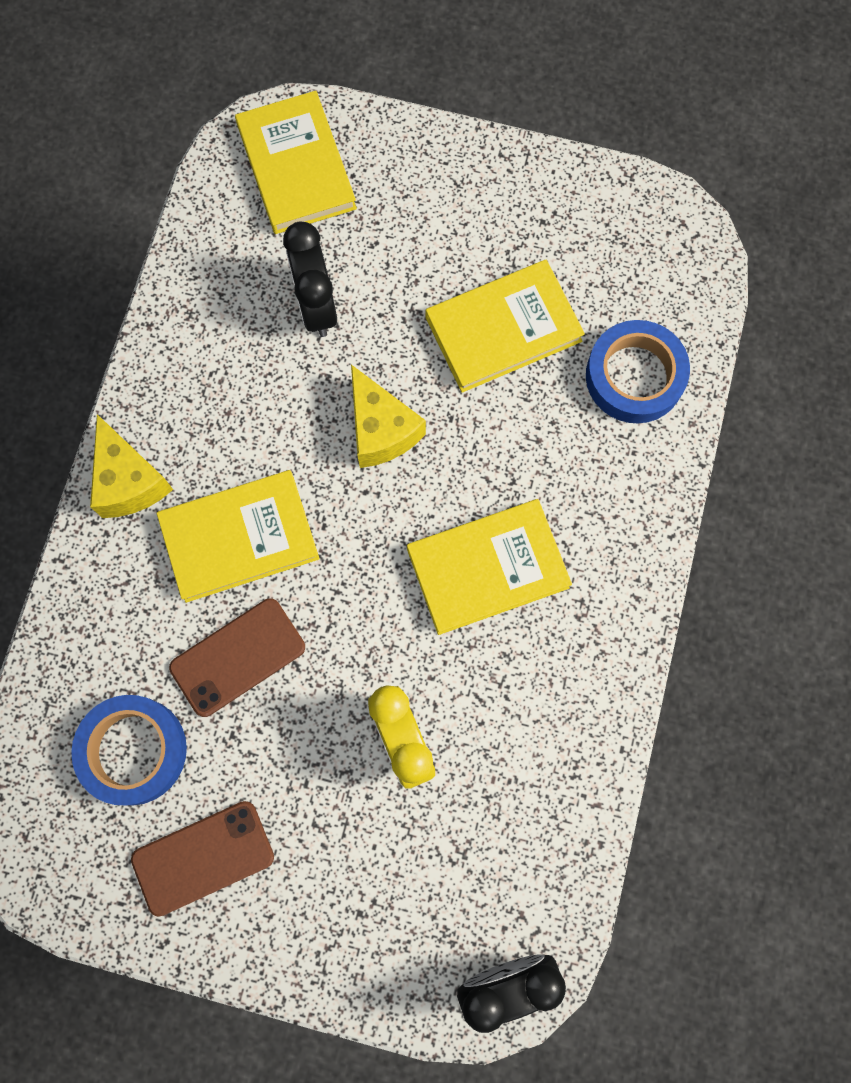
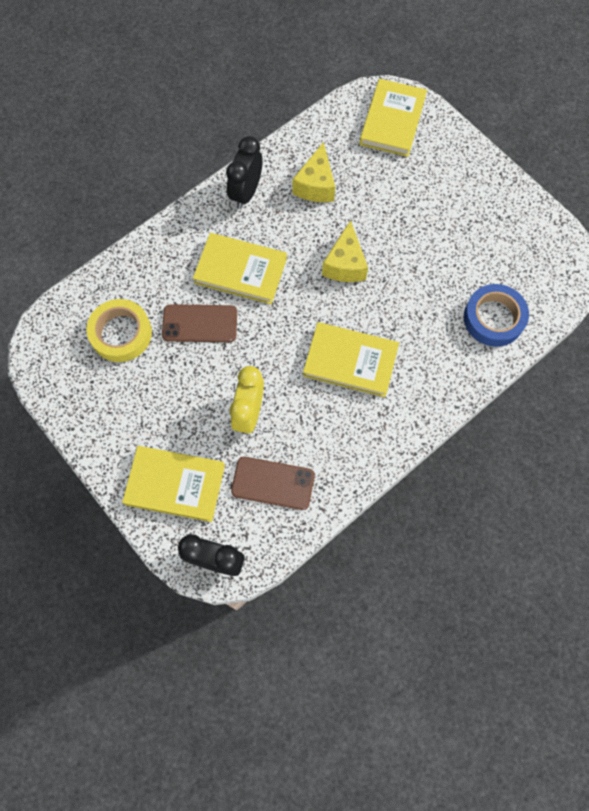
camera: 35 degrees right, 5 degrees down
(129, 481) = (208, 213): yellow cheese -> yellow cheese (316, 185)
(133, 751) = (121, 333): blue tape -> yellow tape
(203, 857) = (116, 402): brown phone -> brown phone (273, 483)
(316, 306) = (355, 189): black clock -> black clock (246, 193)
(503, 329) = (441, 255): yellow book -> yellow book (175, 485)

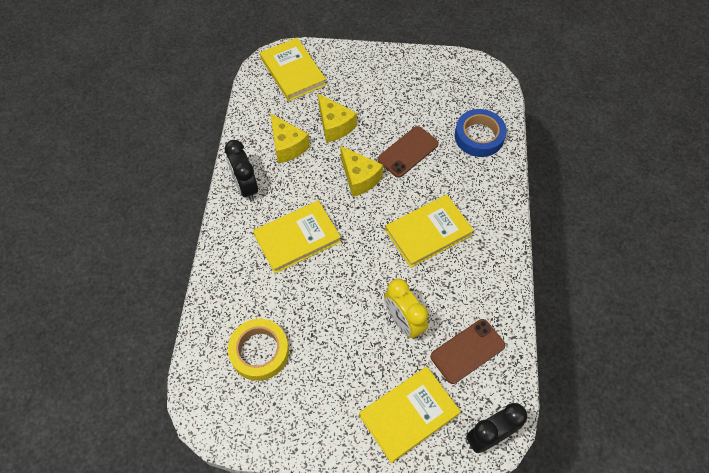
camera: 45 degrees left, 10 degrees down
(200, 324) = (307, 295): brown phone -> brown phone (408, 152)
(375, 200) = (334, 126): none -> yellow cheese

